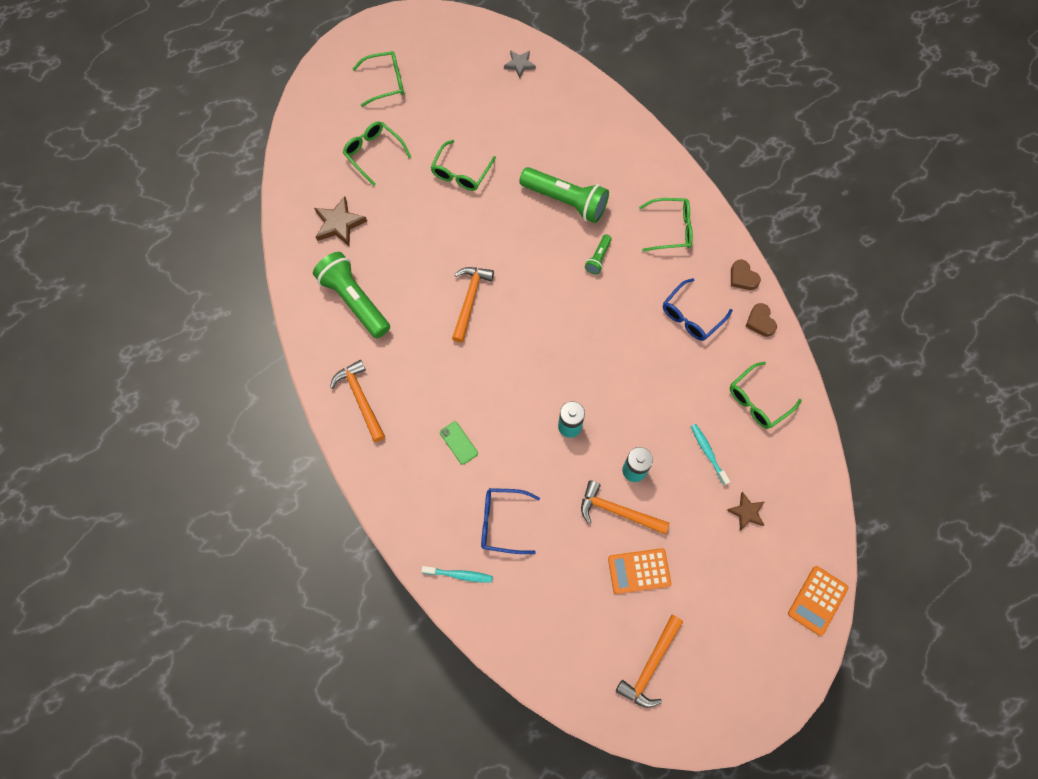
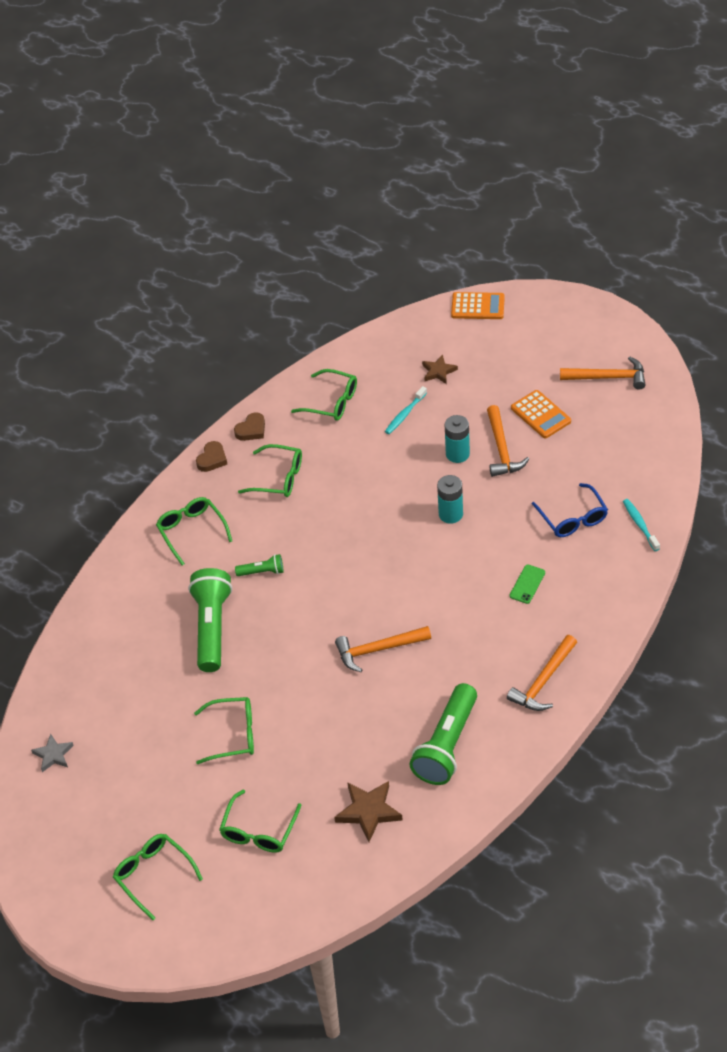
camera: 115 degrees left, 20 degrees down
(691, 316) = (278, 478): blue glasses -> green glasses

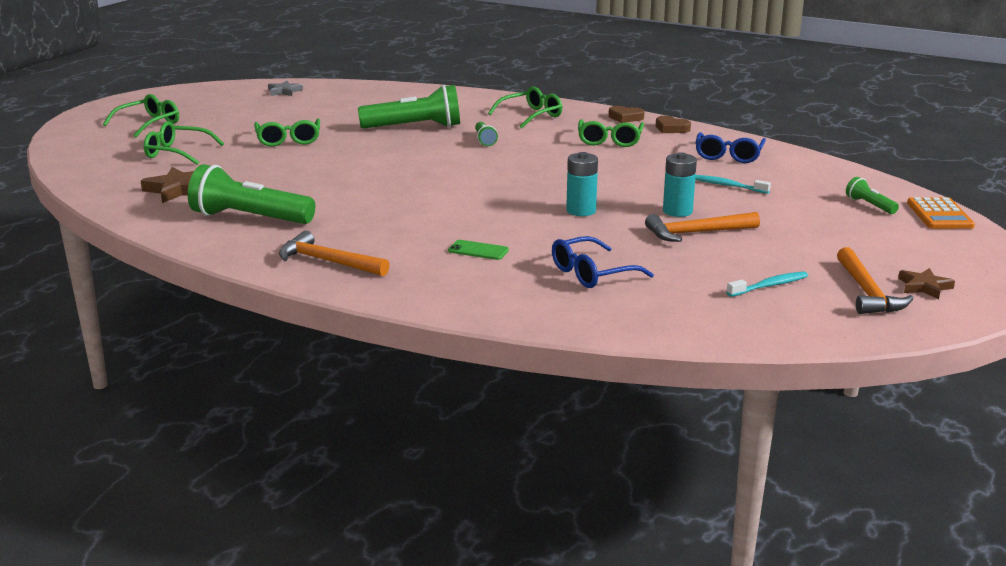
camera: 80 degrees right, 25 degrees down
(332, 402) = (728, 155): green glasses -> blue glasses
(377, 650) = (383, 186): orange hammer -> none
(438, 371) = (808, 199): brown star -> brown star (924, 287)
(455, 340) = (869, 205): none -> green flashlight
(540, 415) = (768, 252): orange calculator -> none
(640, 524) = (592, 315): turquoise toothbrush -> turquoise toothbrush (769, 286)

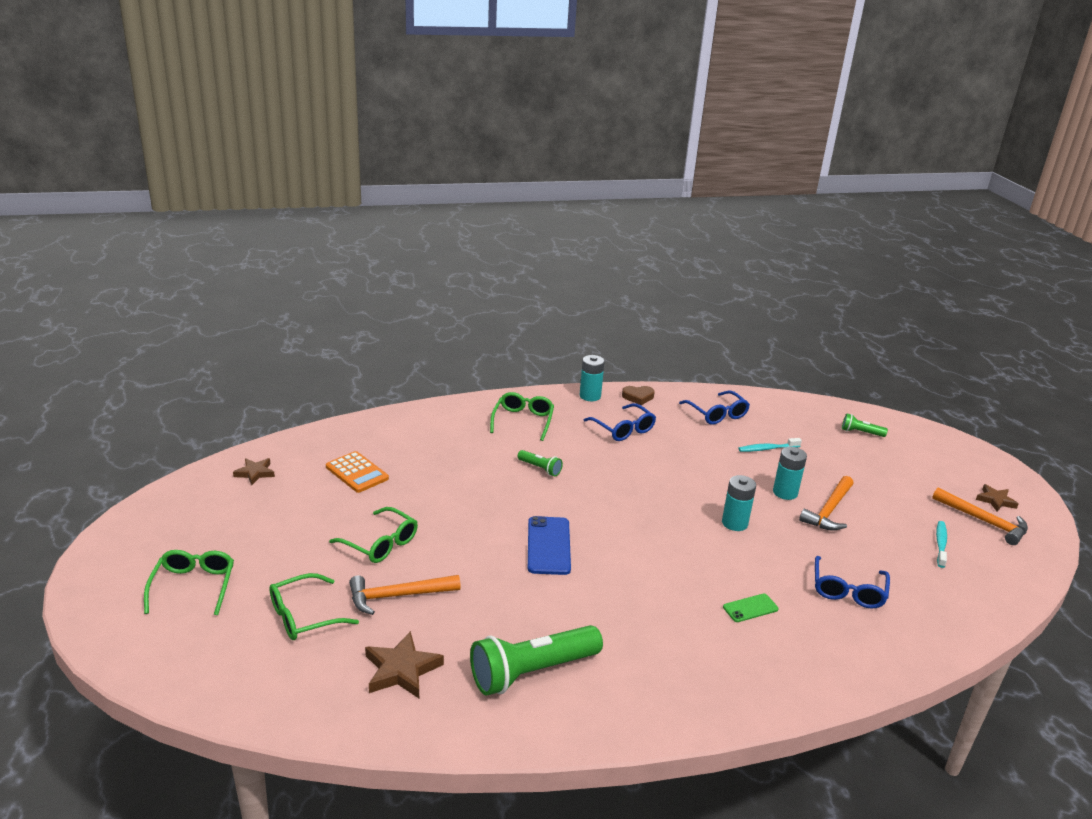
camera: 45 degrees left, 5 degrees up
(284, 91) = (255, 473): grey star -> brown star
(327, 261) = (681, 688): orange hammer -> orange hammer (397, 596)
(397, 174) = (548, 545): none -> blue phone
(415, 127) = (460, 475): green flashlight -> none
(609, 140) = (623, 429): green glasses -> blue glasses
(625, 117) = (590, 396): brown heart -> turquoise battery
(939, 215) = (901, 425): orange calculator -> orange calculator (357, 473)

